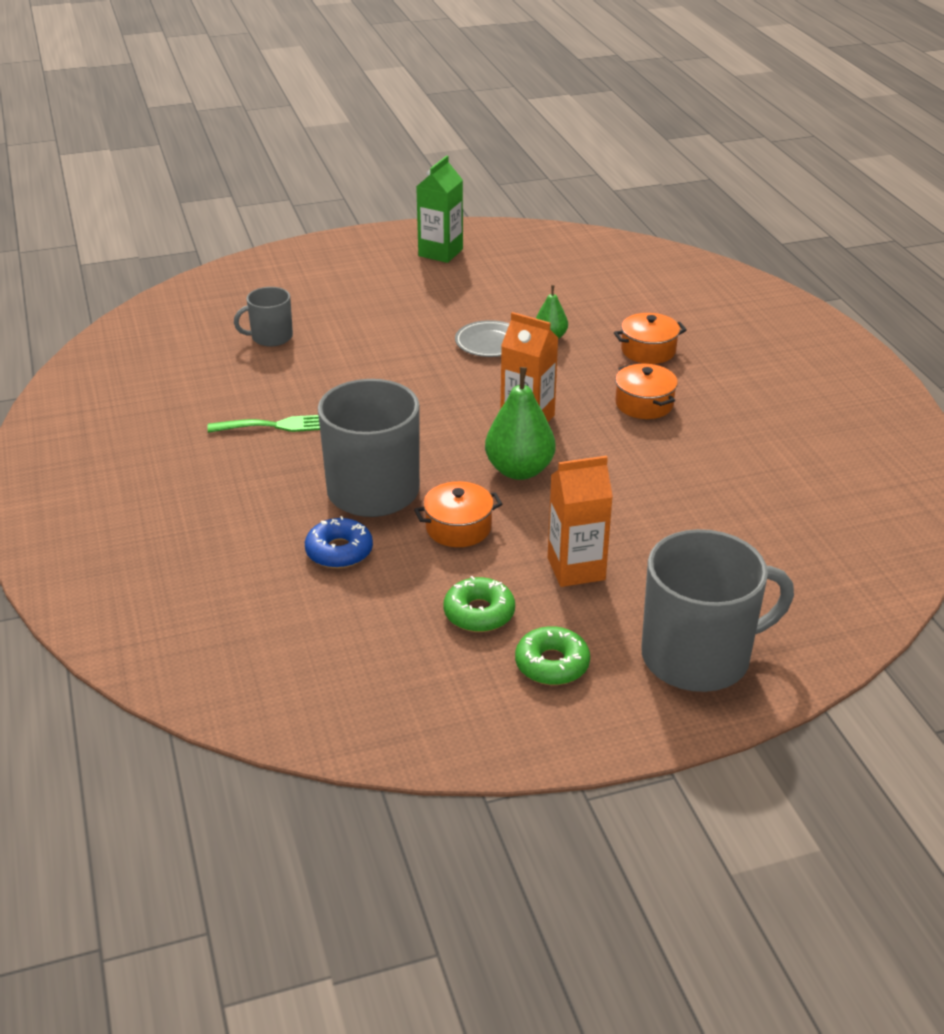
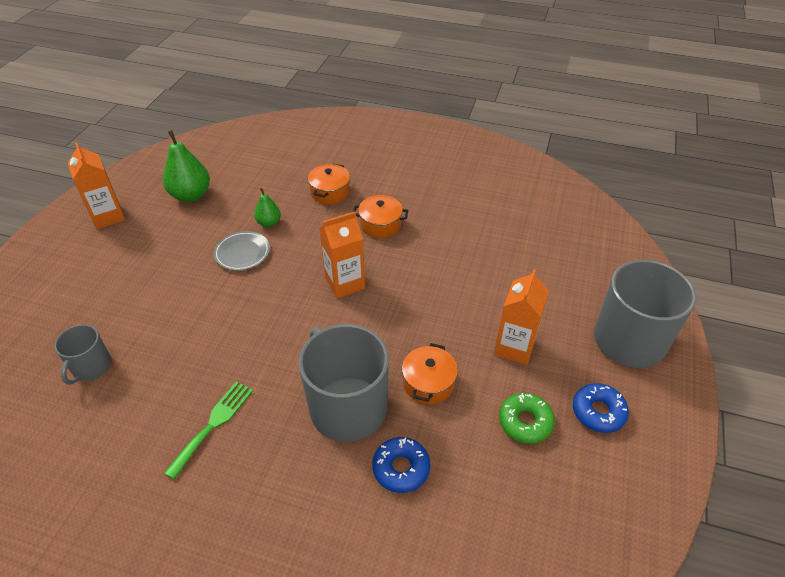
camera: 55 degrees left, 10 degrees up
(440, 252) = (108, 216): green carton -> orange carton
(519, 470) = (394, 317): green pear -> green pear (191, 195)
(552, 664) = (598, 412): green donut -> blue donut

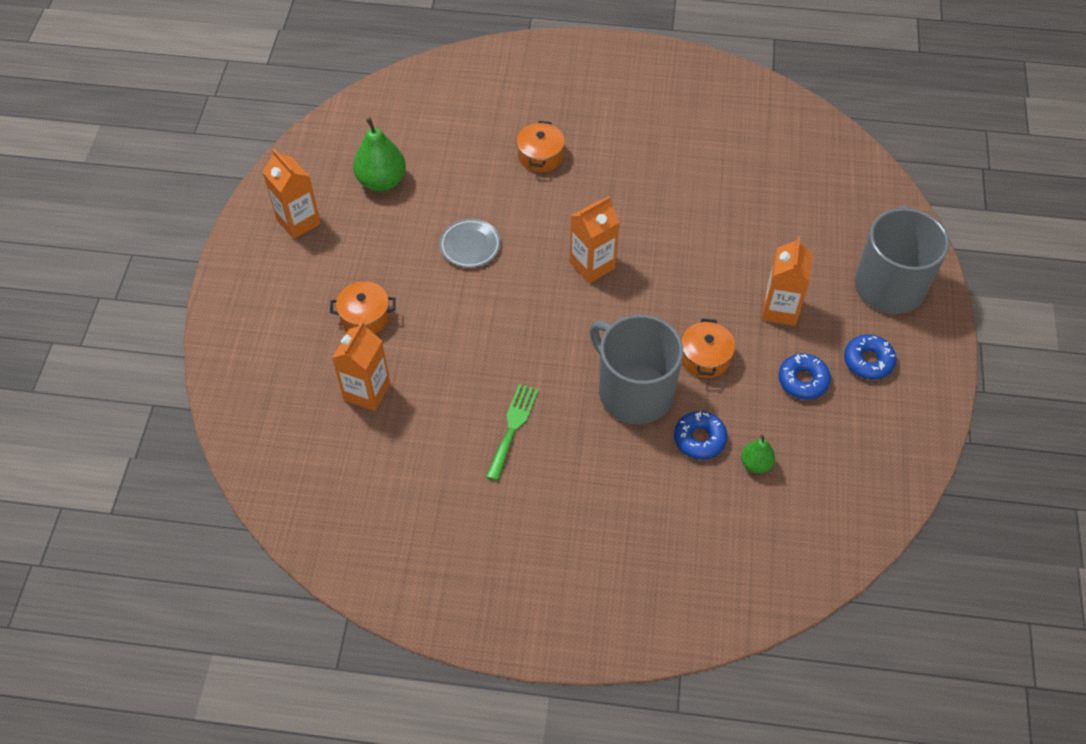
camera: 10 degrees left, 10 degrees up
(91, 367) = (367, 391): grey mug -> orange carton
(269, 223) = (485, 204): green pear -> green pear (756, 463)
(380, 224) = (609, 190): orange pot -> orange pot (365, 316)
(525, 422) = (803, 380): green donut -> blue donut

